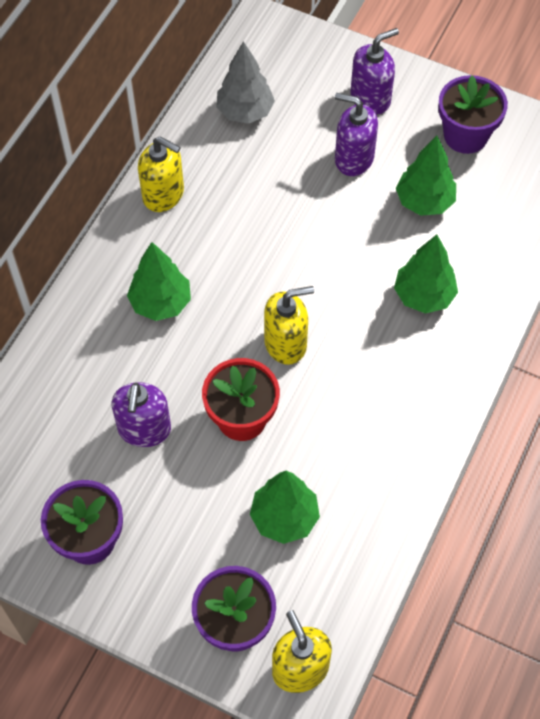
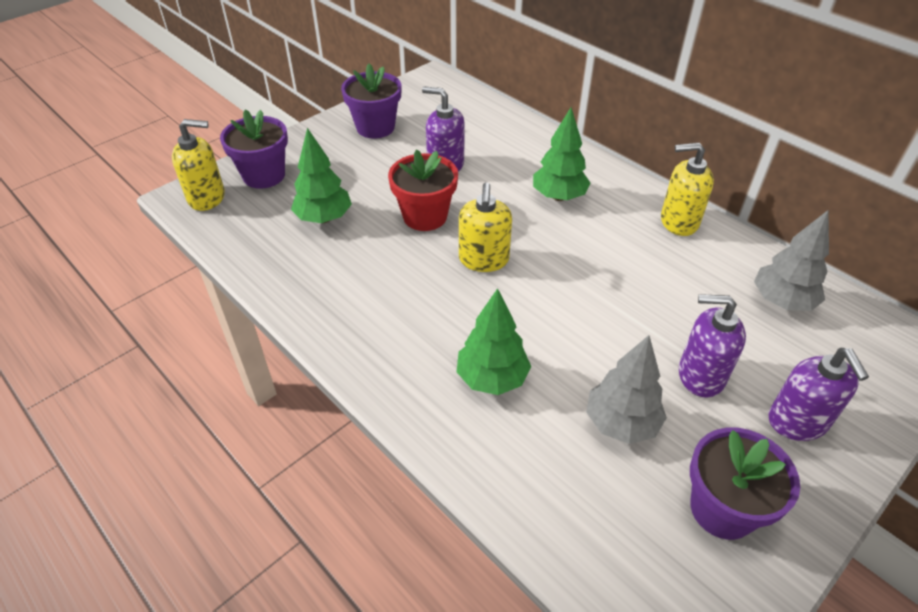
camera: 110 degrees right, 15 degrees down
(163, 194) = (678, 221): yellow soap dispenser -> yellow soap dispenser turned 45 degrees clockwise
(353, 158) = (700, 375): purple soap dispenser -> purple soap dispenser turned 120 degrees counterclockwise
(424, 202) = (621, 423): green tree -> grey tree

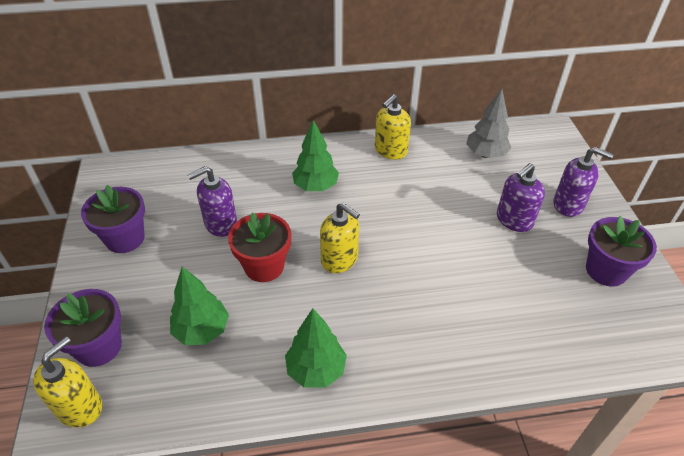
camera: 55 degrees left, 0 degrees up
(492, 378) = (449, 317): green tree -> green tree (316, 370)
(621, 423) = (525, 276): grey tree -> none

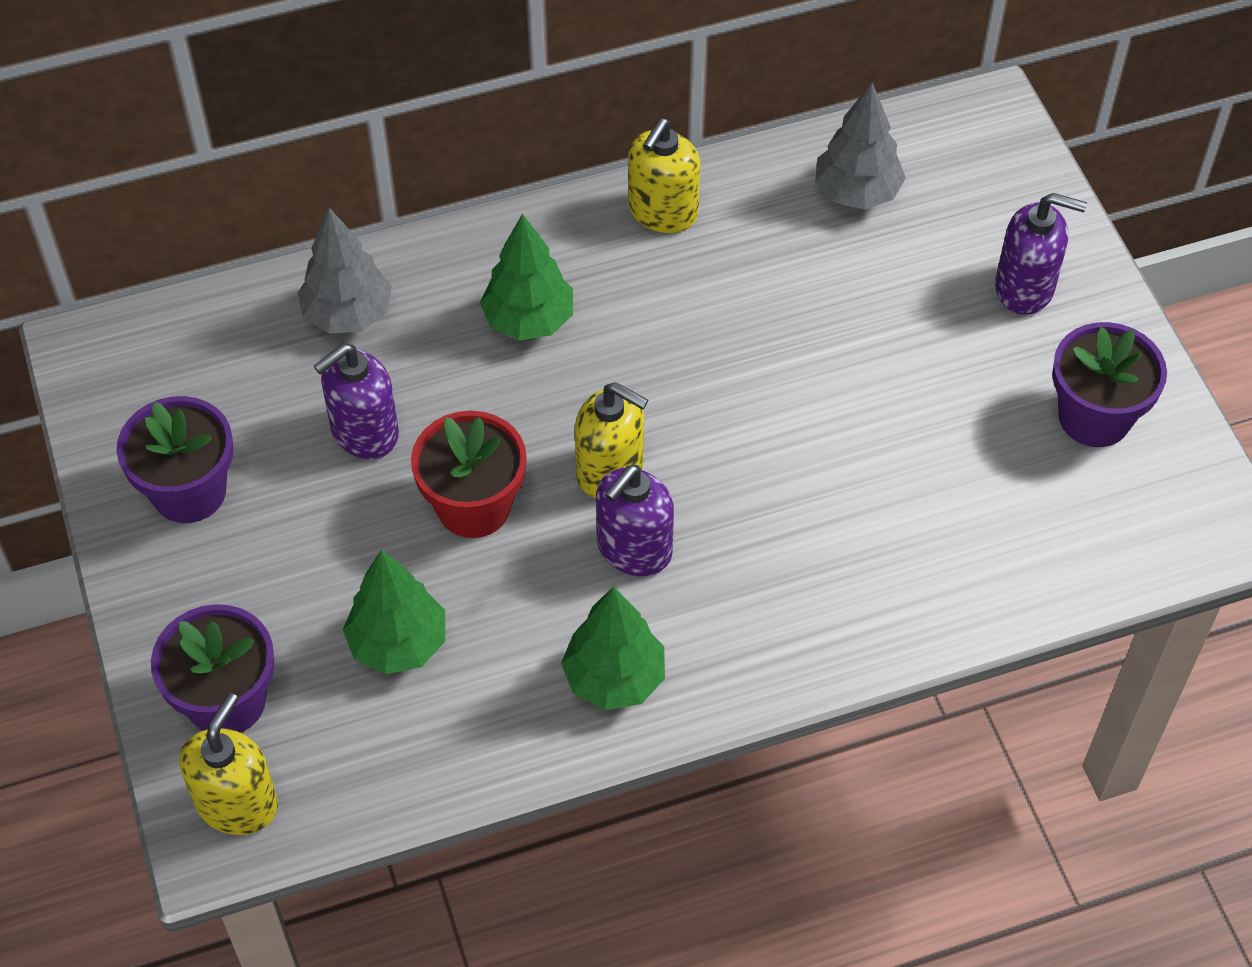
camera: 10 degrees left, 10 degrees up
(230, 173) = (348, 314): none -> grey tree
(514, 220) = (924, 338): purple soap dispenser -> purple soap dispenser (633, 549)

